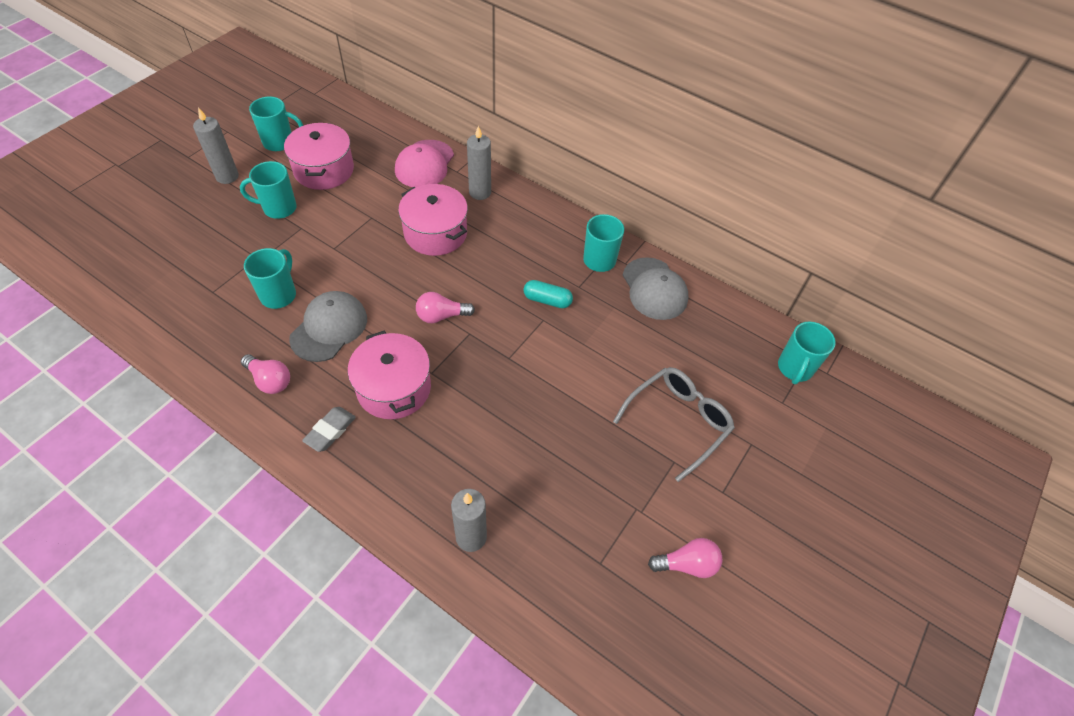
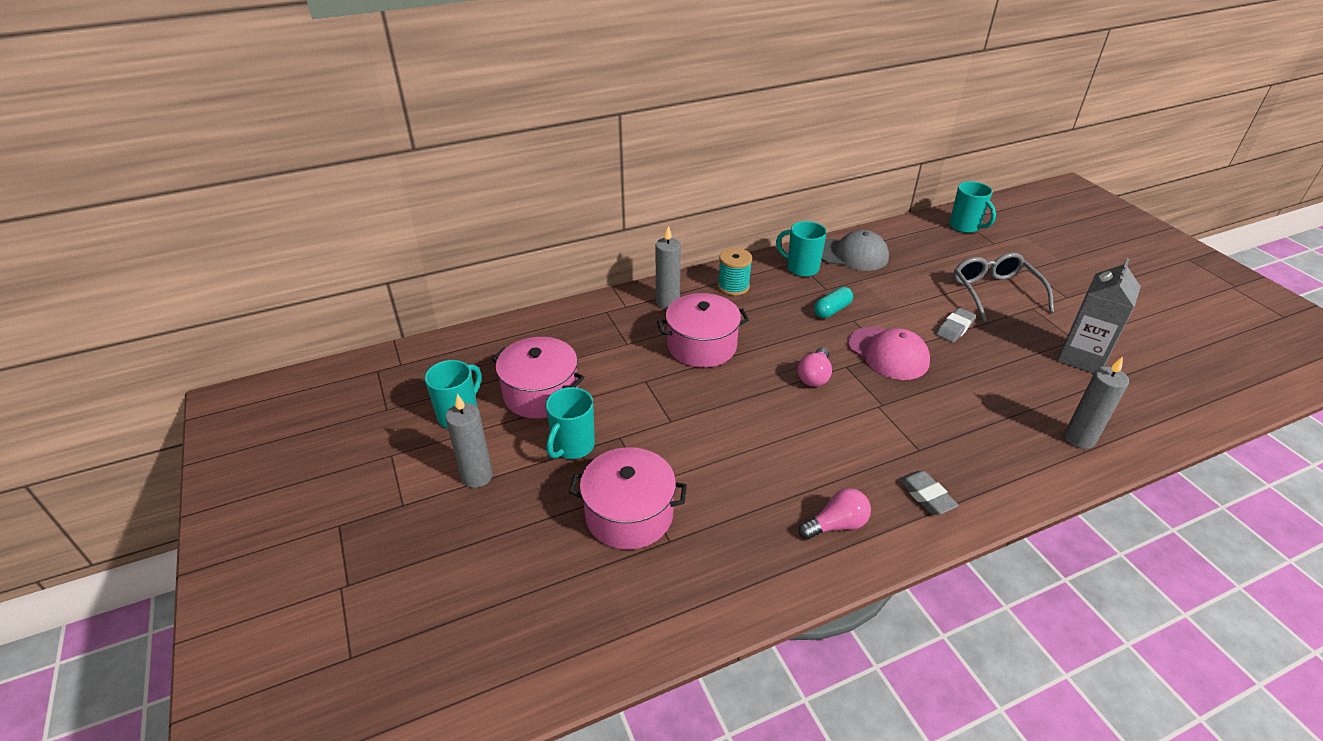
camera: 55 degrees left, 15 degrees down
(279, 294) = (712, 483): turquoise mug -> none
(329, 328) = (786, 457): grey cap -> none
(394, 388) = (890, 435): pink pot -> pink pot (629, 514)
(424, 164) = (597, 322): pink cap -> pink cap (888, 353)
(533, 224) = (733, 286): none -> turquoise spool
(585, 400) = (955, 328): none -> grey eraser
(611, 522) = (1081, 357): none -> grey carton
(687, 564) = (1128, 335): pink light bulb -> none

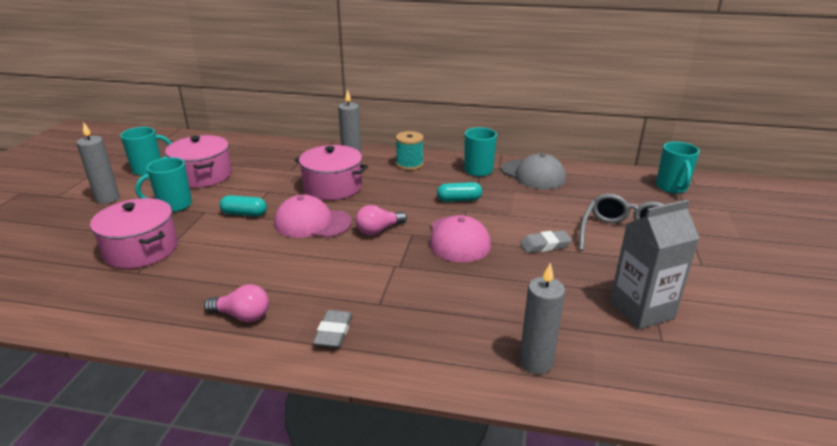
camera: 35 degrees right, 10 degrees down
(665, 419) = (244, 214): none -> turquoise capsule
(746, 397) = (312, 223): none -> pink cap

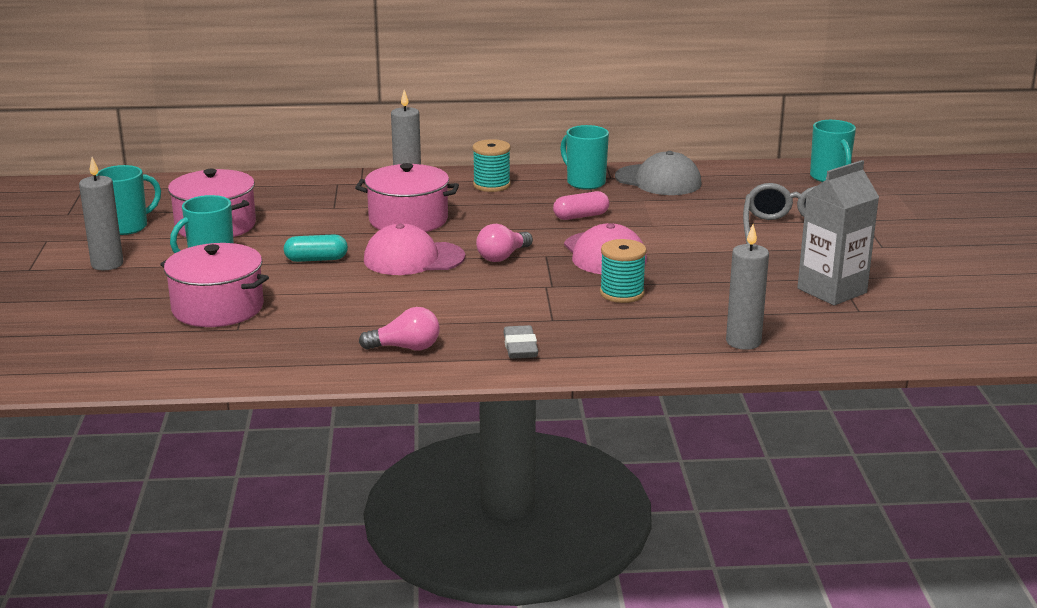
camera: 15 degrees left, 5 degrees down
(452, 283) = (622, 293): none -> turquoise spool
(459, 200) = (581, 216): turquoise capsule -> pink capsule
(545, 245) = (707, 249): grey eraser -> none

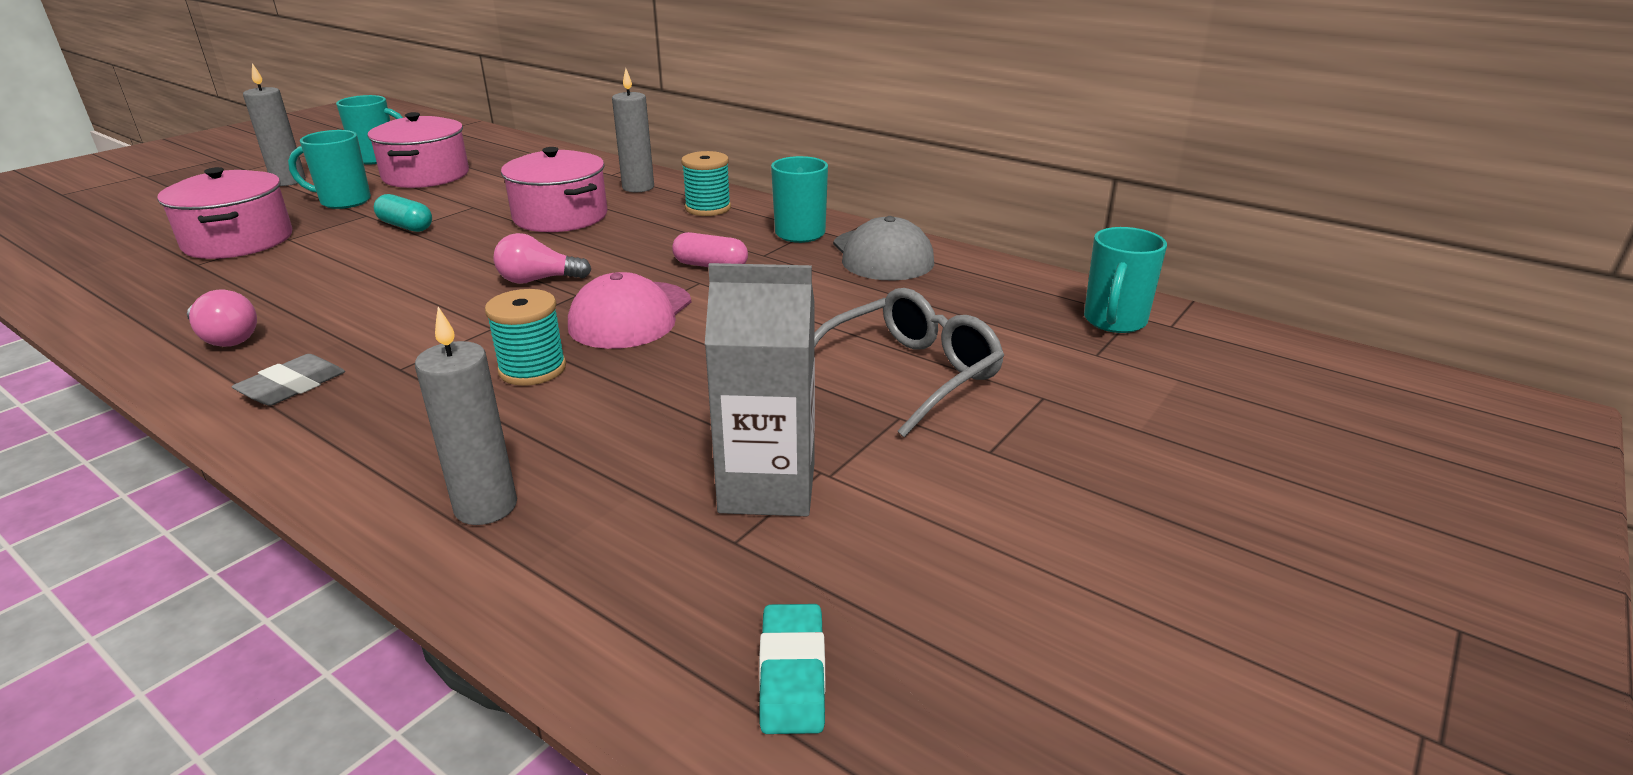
camera: 40 degrees right, 5 degrees up
(413, 258) = (469, 253): pink cap -> none
(954, 332) = (792, 675): none -> turquoise eraser

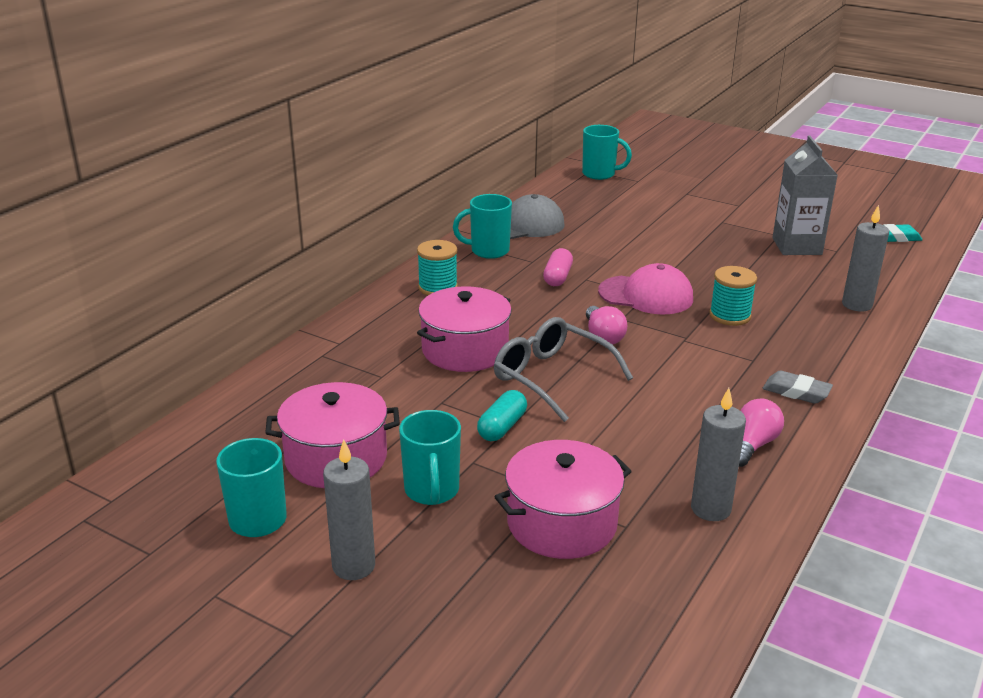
camera: 95 degrees left, 0 degrees up
(638, 187) = (383, 324): grey candle -> grey candle (710, 509)
(910, 374) = (680, 219): grey glasses -> grey glasses (551, 377)

